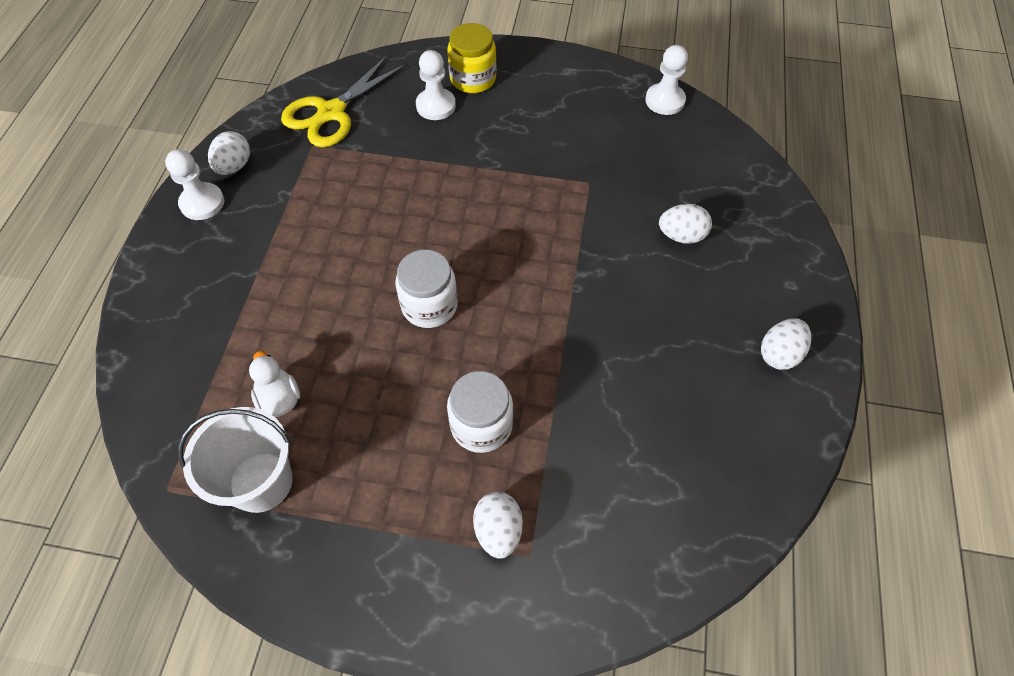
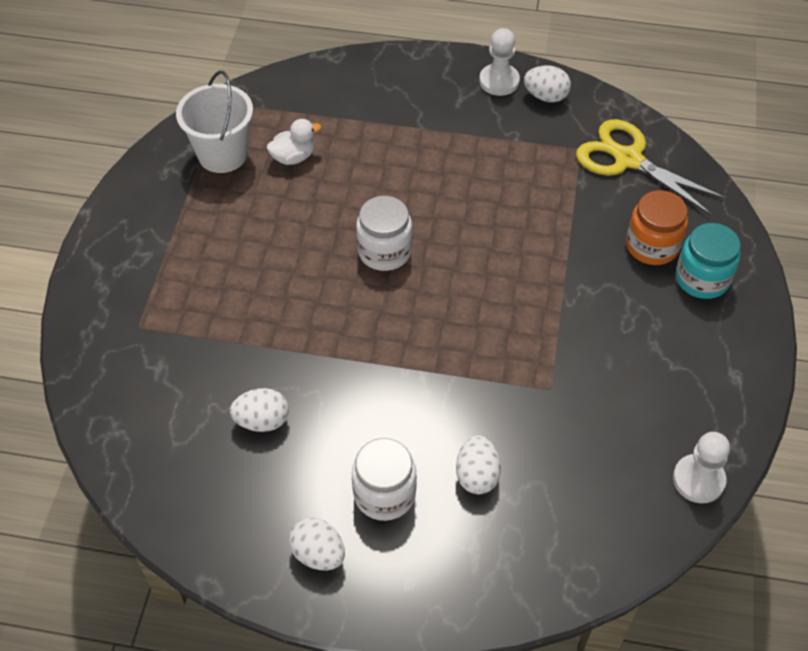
camera: 90 degrees right, 5 degrees down
(436, 106) = (652, 246): white pawn -> orange jar
(473, 79) = (702, 279): yellow jar -> turquoise jar
(481, 425) = (258, 293): white jar -> white jar (384, 494)
(498, 530) = (162, 305): white egg -> white egg (262, 421)

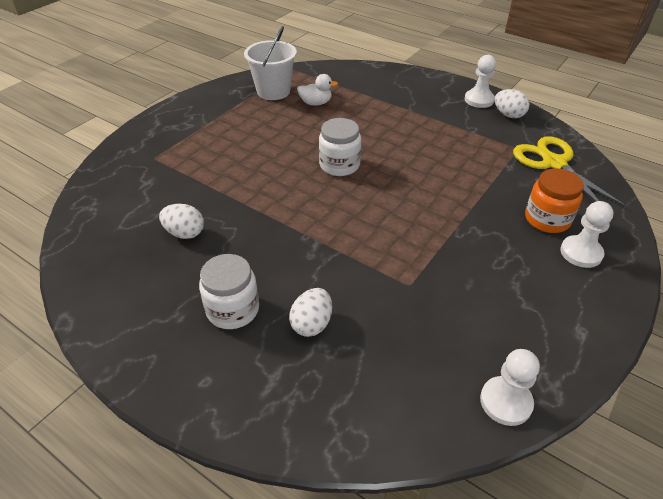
camera: 25 degrees right, 10 degrees down
(318, 554) = (154, 331): white egg -> none
(702, 279) = (581, 253): turquoise jar -> white pawn

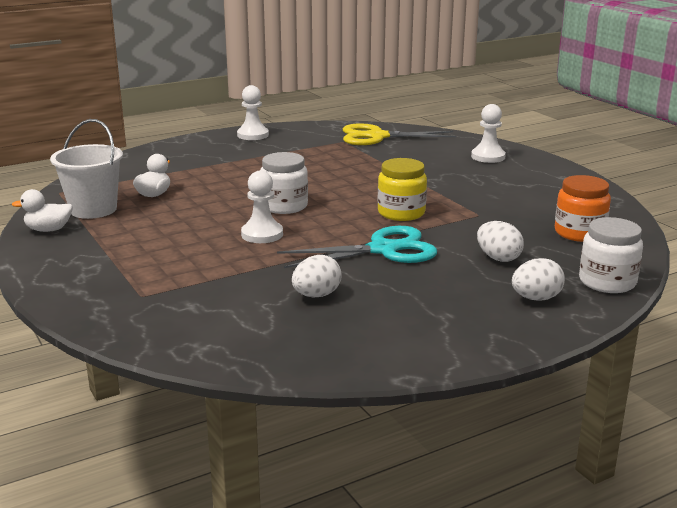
camera: 65 degrees left, 20 degrees down
(231, 89) = (48, 230): none -> white duck
(233, 310) = (456, 288): white jar -> white jar (607, 282)
(287, 244) = (383, 250): none -> turquoise scissors
(374, 232) = (401, 213): none -> yellow jar
(505, 402) = (614, 212): white pawn -> white pawn (262, 234)
(508, 115) = (291, 132): white egg -> white egg (536, 298)
(547, 219) = (442, 156): orange jar -> orange jar (579, 233)

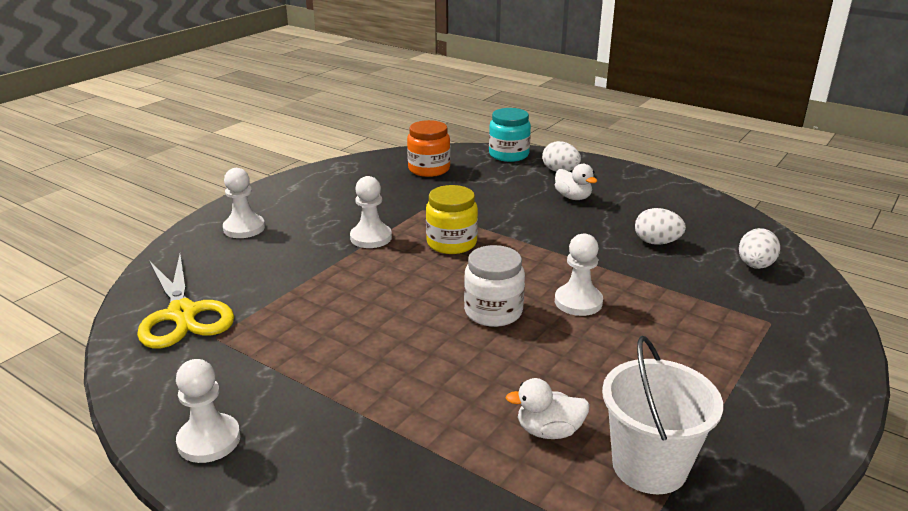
camera: 115 degrees left, 5 degrees up
(48, 230) = (746, 473): white duck -> white duck (573, 197)
(383, 250) = (543, 234): turquoise scissors -> none
(437, 189) = (371, 238): none -> white pawn
(498, 258) = (508, 190): white egg -> white egg (755, 266)
(607, 282) = (508, 155): white jar -> turquoise jar

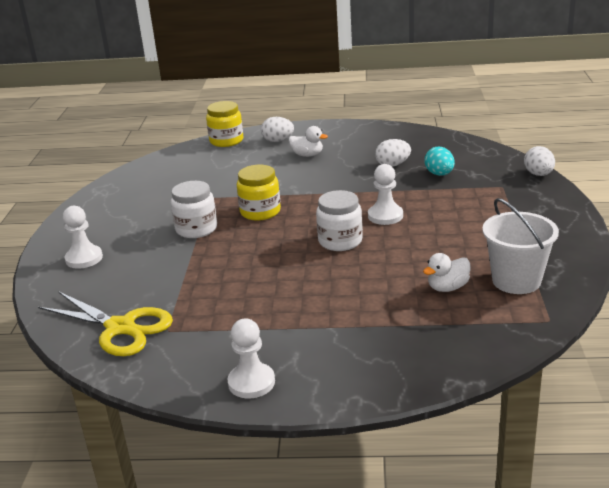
camera: 30 degrees left, 0 degrees up
(371, 238) = (196, 229): white pawn -> white jar
(429, 169) = (178, 169): orange jar -> none
(508, 155) = (226, 141): turquoise jar -> yellow jar
(702, 275) = (439, 174): none -> turquoise egg
(755, 266) = (463, 159): white egg -> white egg (538, 174)

